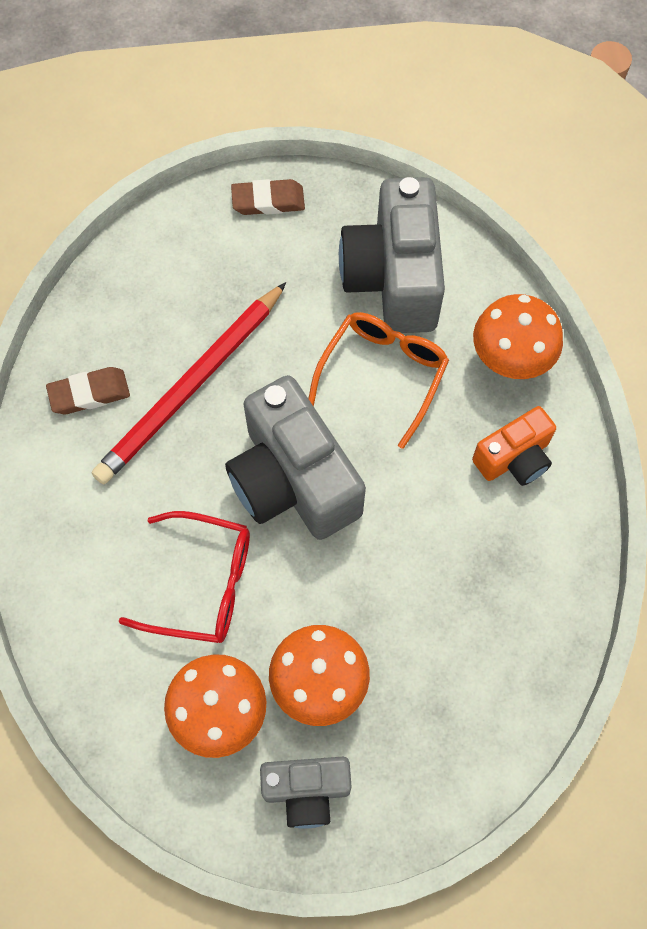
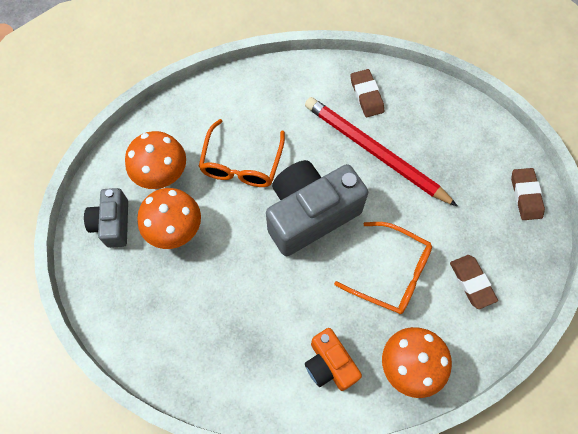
camera: 90 degrees right, 0 degrees up
(203, 584) = (241, 163): red glasses -> orange glasses
(394, 278) = (471, 282): grey camera -> brown eraser

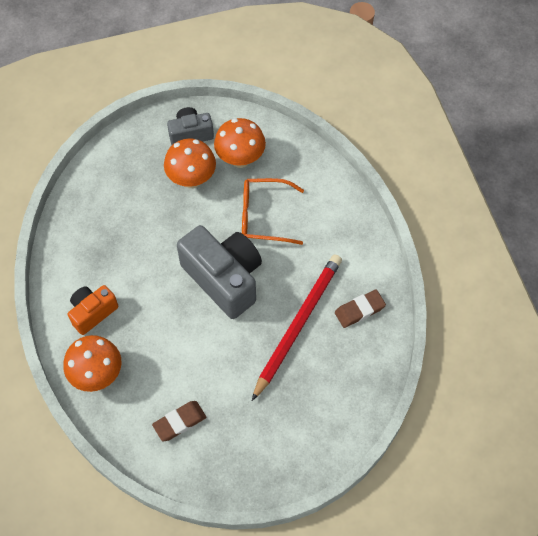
camera: 80 degrees right, 5 degrees down
(391, 273) = (178, 352): orange glasses -> none
(525, 195) = (277, 468): brown eraser -> none

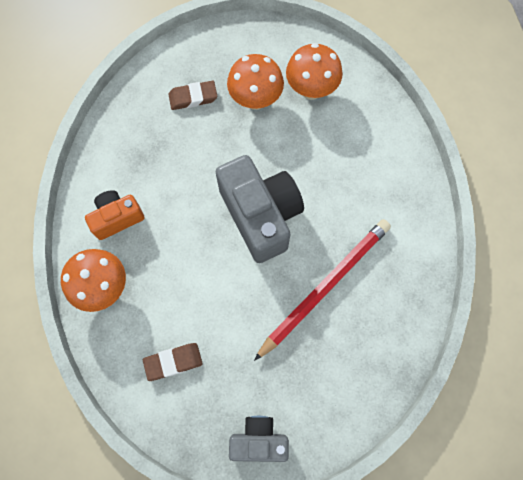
camera: 15 degrees right, 10 degrees up
(190, 134) = (267, 51): grey camera -> grey camera (259, 440)
(263, 216) = (319, 158): orange glasses -> none
(359, 310) = (395, 287): brown eraser -> brown eraser (193, 97)

